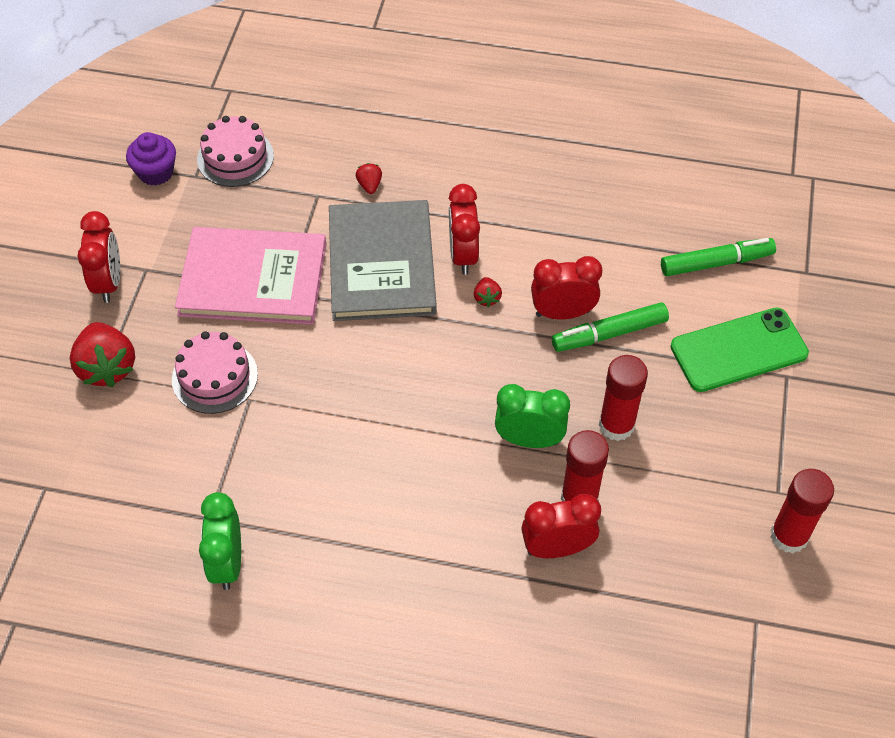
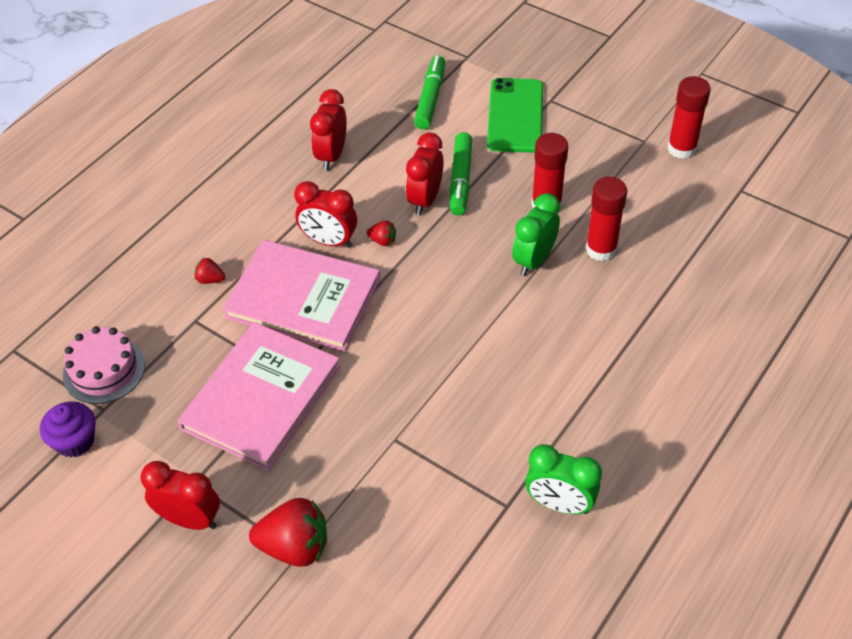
camera: 65 degrees left, 5 degrees down
(214, 377) = (355, 459): pink cake -> none
(381, 264) = (303, 298): grey book -> pink book
(557, 548) = (638, 277): red clock -> red clock (331, 156)

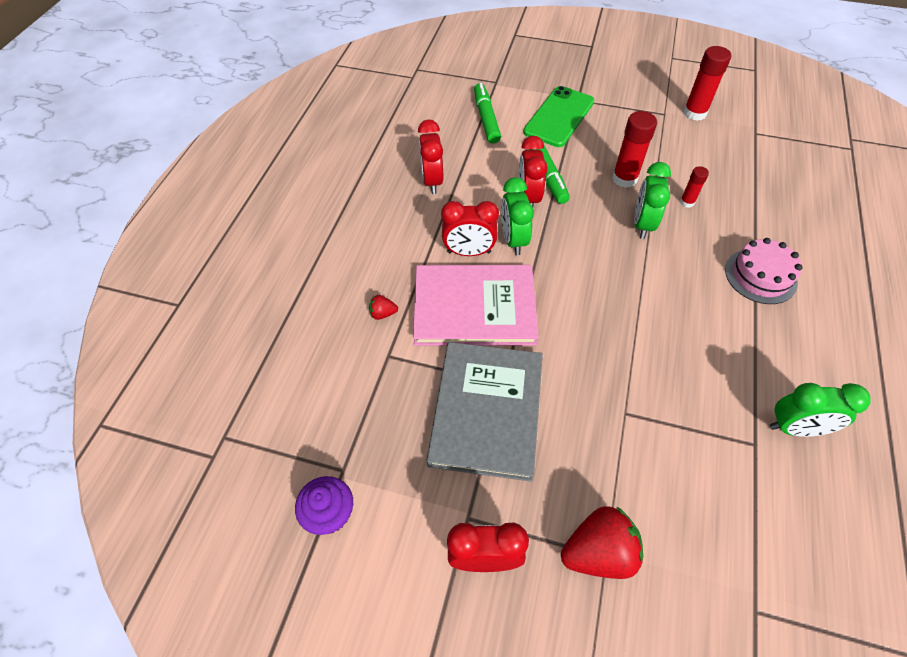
camera: 20 degrees left, 5 degrees up
(104, 370) = (324, 429): pink cake -> pink cake (760, 276)
(261, 397) = (487, 411): pink book -> grey book
(382, 241) = (513, 240): red strawberry -> green clock
(515, 116) = (559, 117): green phone -> green phone turned 45 degrees clockwise
(601, 249) = (687, 202): red glue stick -> red glue stick, size x0.55

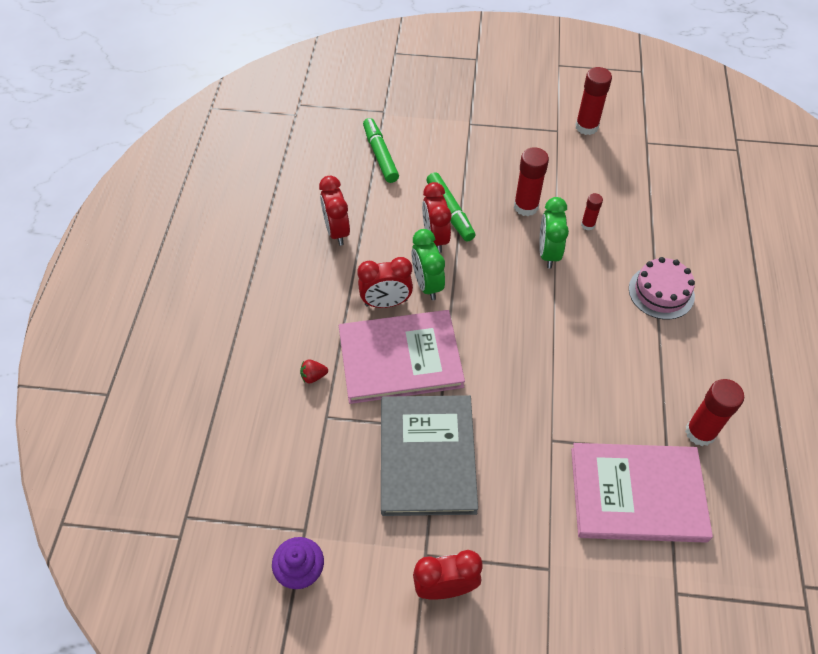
camera: 10 degrees left, 0 degrees up
(559, 117) = (453, 145): green phone -> none
(598, 552) = (542, 566): red strawberry -> none
(717, 486) = (637, 494): none -> pink book
(795, 428) = (700, 432): green clock -> red glue stick

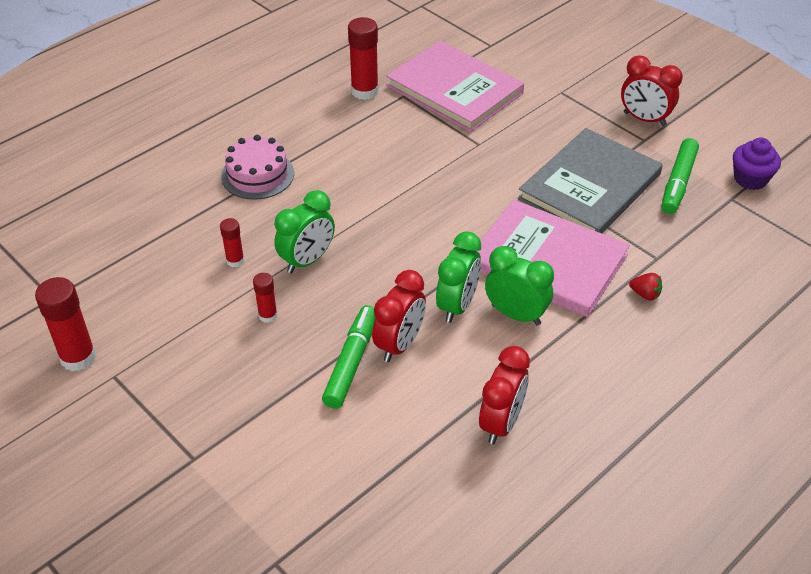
camera: 140 degrees left, 10 degrees down
(380, 155) = (352, 492): green marker -> green marker (678, 183)
(386, 303) = (516, 314): red clock -> green clock
(526, 206) = (268, 315): red glue stick -> red glue stick, size x0.55

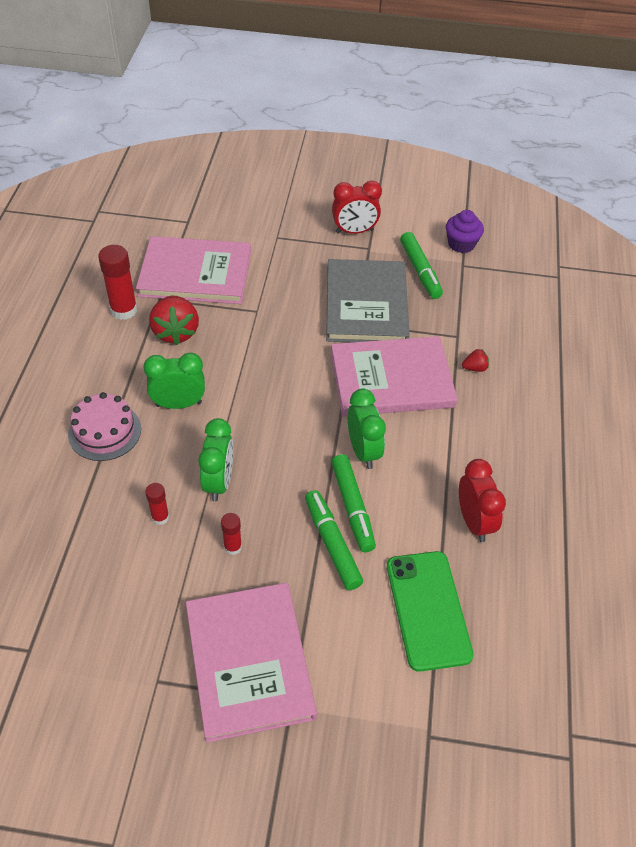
camera: 40 degrees left, 5 degrees up
(78, 357) = (109, 686): red glue stick -> none
(192, 407) = (249, 662): none -> pink book
(380, 466) = (428, 610): none -> green phone
(390, 128) = (175, 332): none -> red strawberry
(399, 344) = (352, 507): red clock -> green marker
(516, 314) = (408, 434): green clock -> green clock (179, 404)

